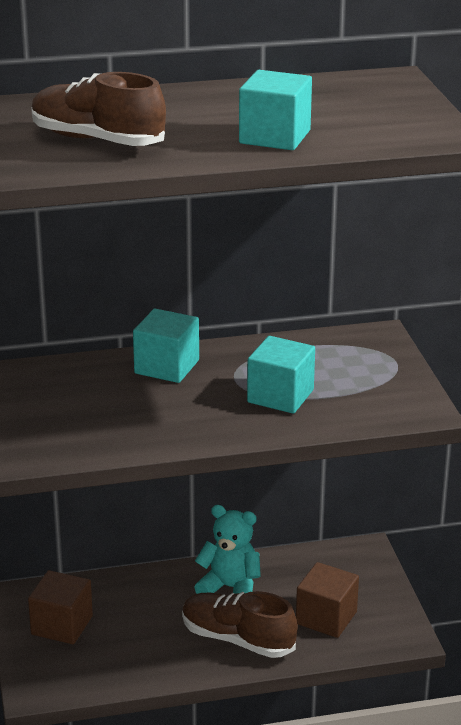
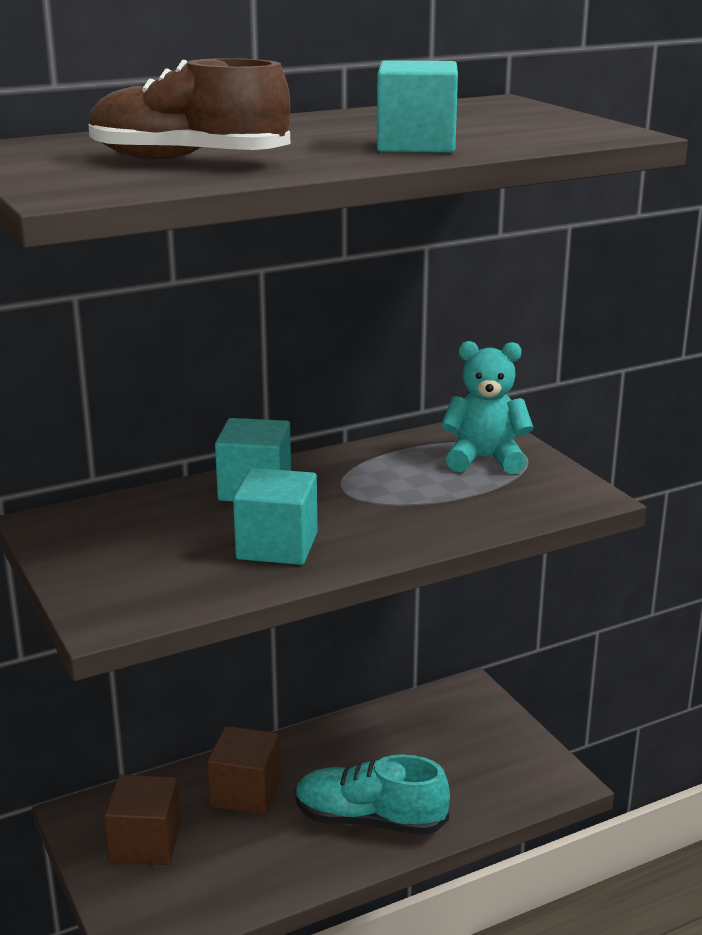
camera: 15 degrees left, 5 degrees down
(230, 588) = (335, 759): turquoise teddy bear -> turquoise teddy bear (485, 459)
(237, 639) = (370, 820): brown shoe -> turquoise shoe
(280, 396) = (411, 502): turquoise cube -> turquoise cube (277, 546)
(326, 618) = (461, 775): brown cube -> brown cube (245, 793)

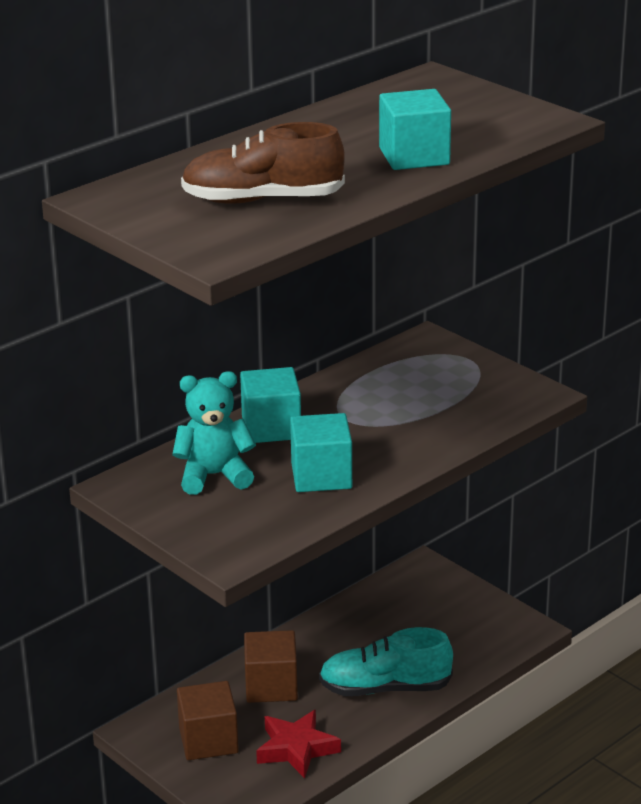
camera: 15 degrees left, 5 degrees up
(236, 874) = (296, 749): none -> red star
(485, 459) = (443, 371): turquoise teddy bear -> turquoise teddy bear (214, 476)

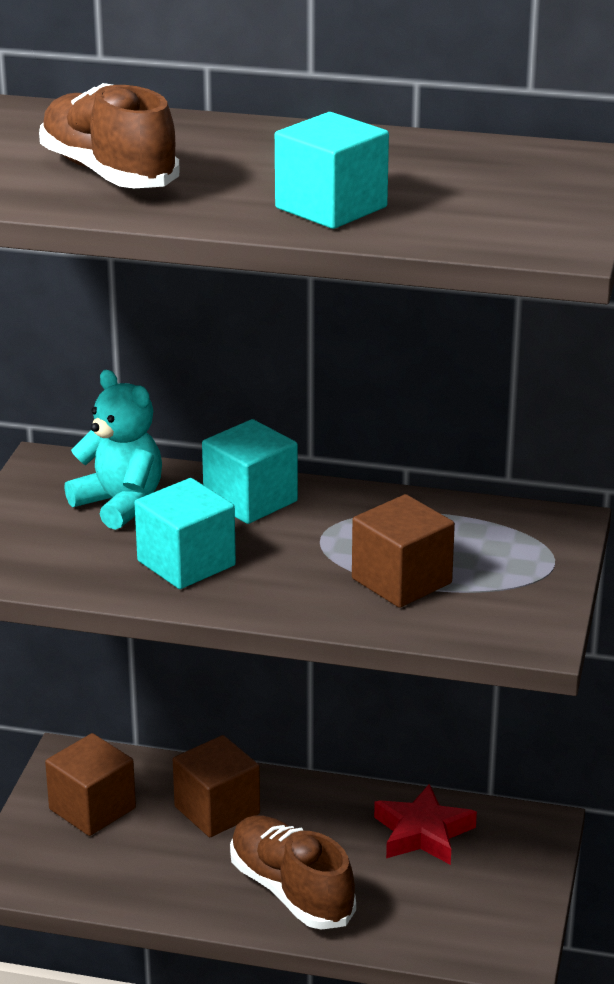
camera: 55 degrees right, 0 degrees up
(296, 749) = (131, 873): red star -> red star (423, 833)
(385, 688) = (291, 891): turquoise shoe -> brown shoe
(431, 411) = (401, 581): none -> brown cube

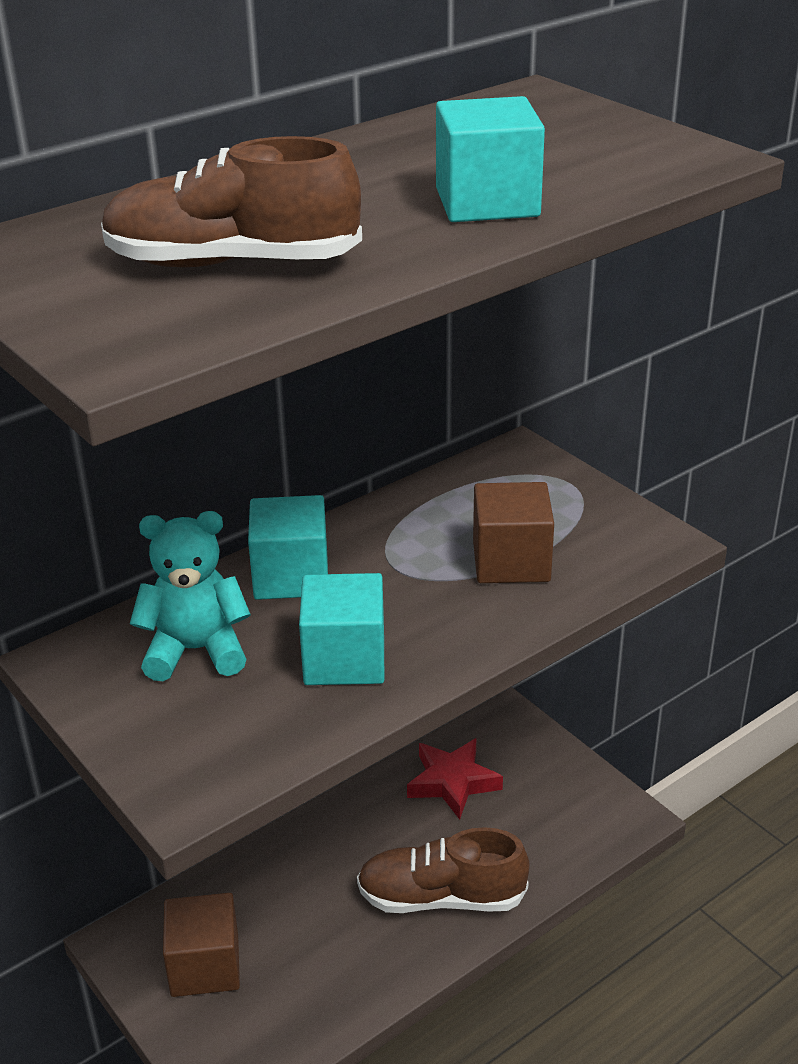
camera: 50 degrees left, 5 degrees up
(217, 810) = (298, 884): brown cube -> none

